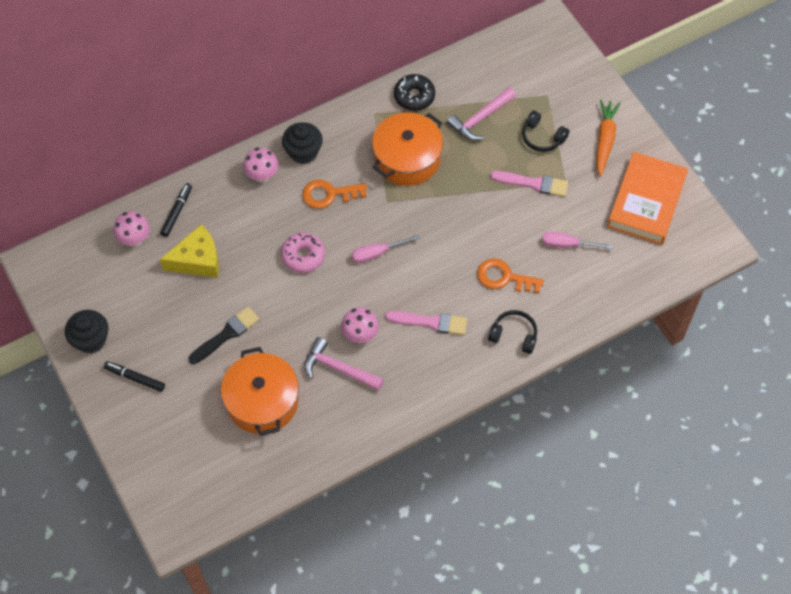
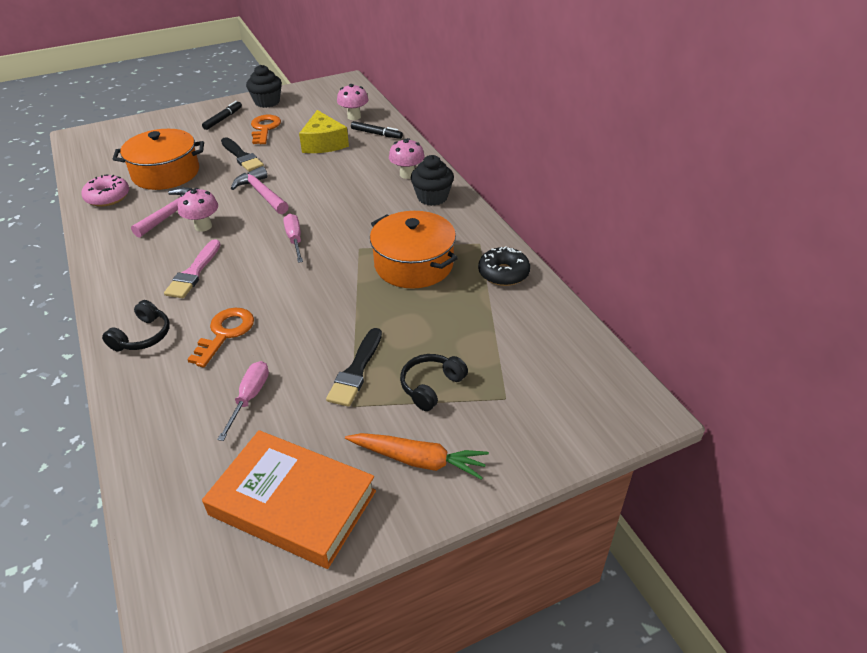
camera: 95 degrees right, 20 degrees down
(303, 256) = (308, 195): pink donut -> pink donut (108, 197)
(329, 194) = (376, 211): orange key -> orange key (264, 128)
(480, 118) = (467, 327): pink hammer -> pink hammer (262, 193)
(533, 183) = (356, 370): pink brush -> black brush

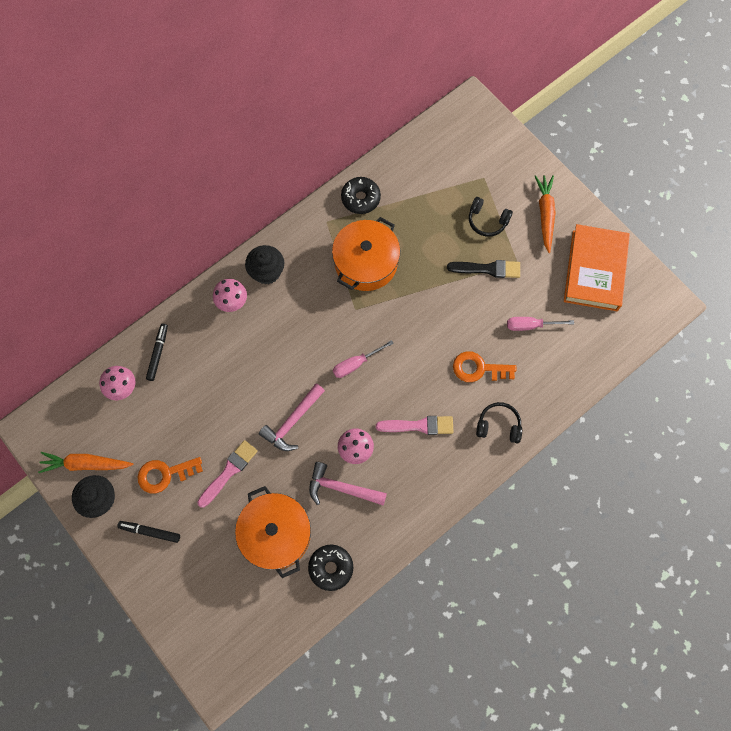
camera: 105 degrees left, 30 degrees up
(108, 197) = (331, 568): pink donut -> black donut
(242, 156) = (229, 472): black brush -> pink brush
(300, 99) = (86, 464): none -> orange carrot
(323, 143) = (187, 399): yellow cheese -> none

